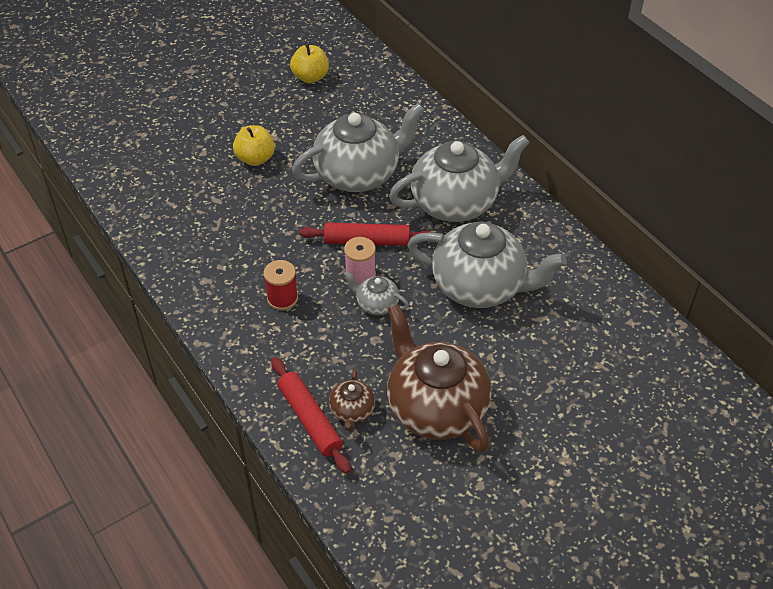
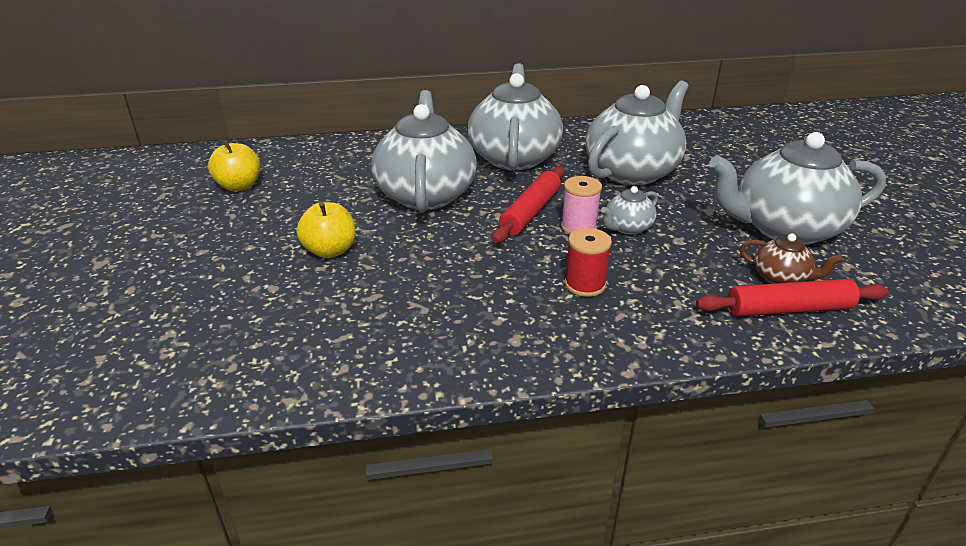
camera: 65 degrees left, 15 degrees down
(435, 407) = (784, 229): brown teapot -> grey teapot

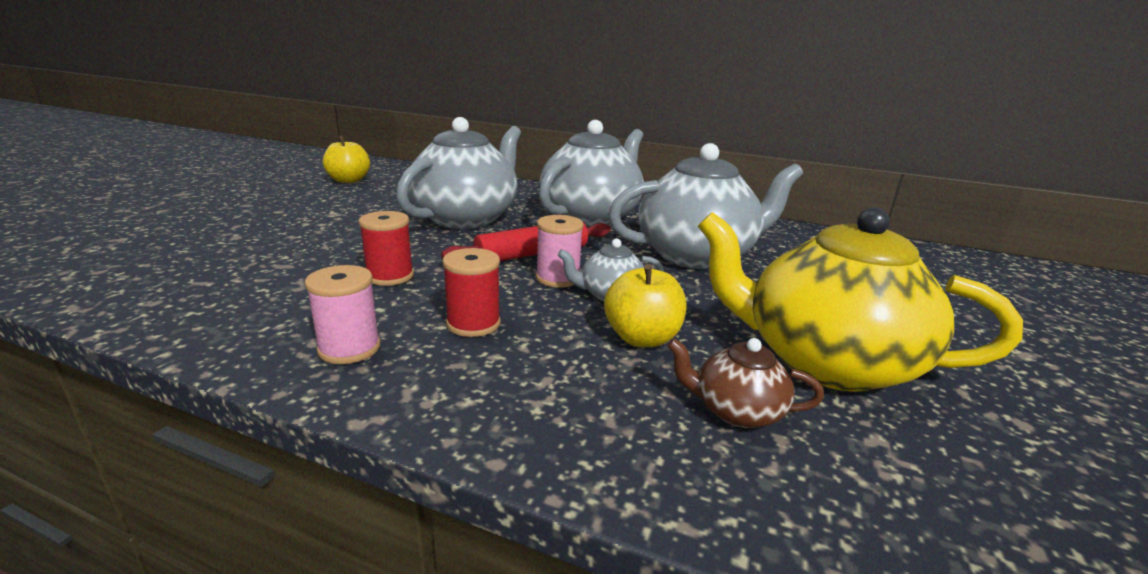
camera: 30 degrees right, 10 degrees down
(330, 251) = (321, 229): yellow apple -> yellow apple (642, 338)
(469, 272) = (390, 276): none -> red spool
(544, 335) = (349, 348): none -> pink spool
(781, 278) = (736, 411): brown teapot -> brown teapot turned 135 degrees clockwise
(784, 229) = (824, 361): grey teapot -> yellow teapot
(788, 309) = (690, 451): red rolling pin -> none

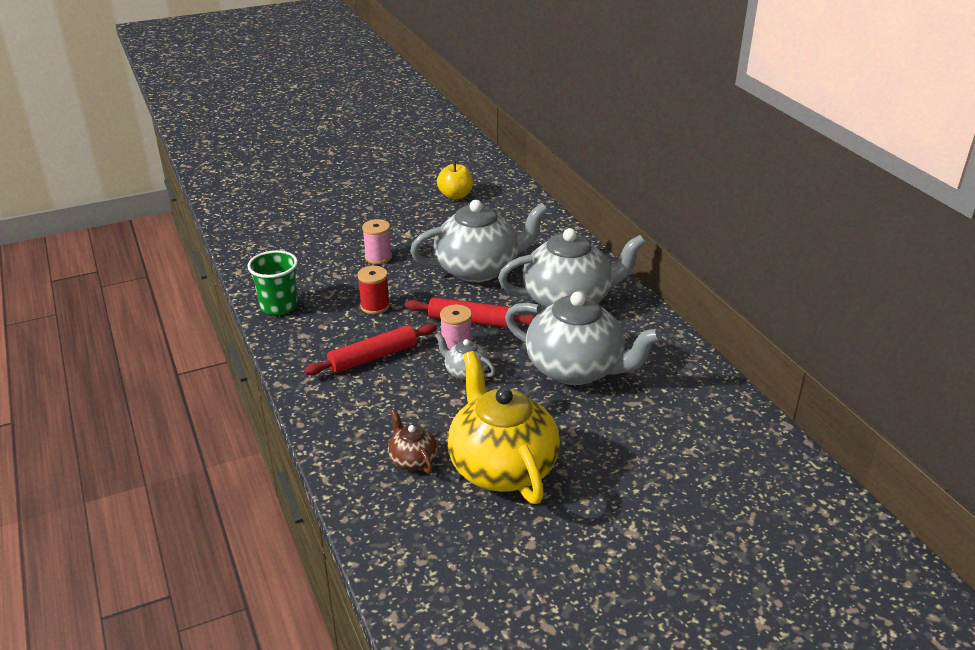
camera: 45 degrees right, 10 degrees up
(219, 322) = (279, 306): none -> green cup
(349, 348) = (310, 346): pink spool -> pink spool (378, 257)
(473, 324) = (373, 357): red spool -> red rolling pin
(642, 338) = (435, 406): yellow apple -> none

